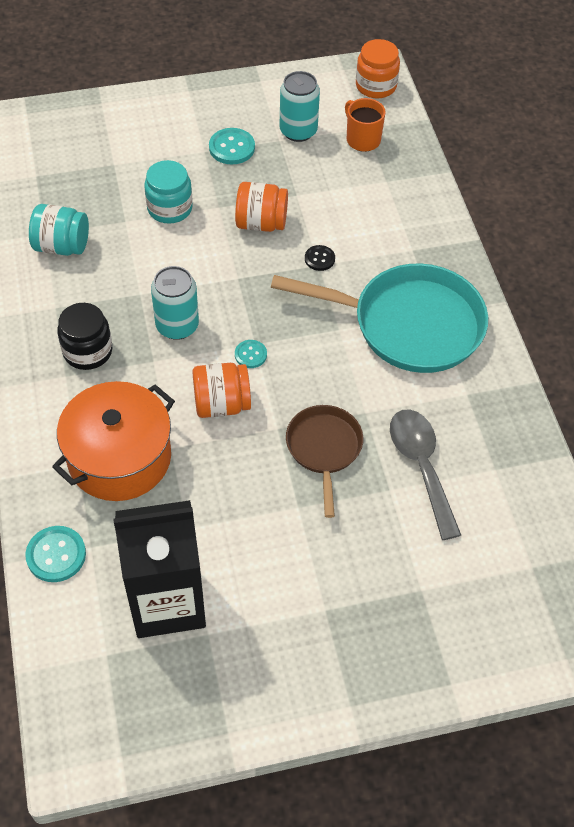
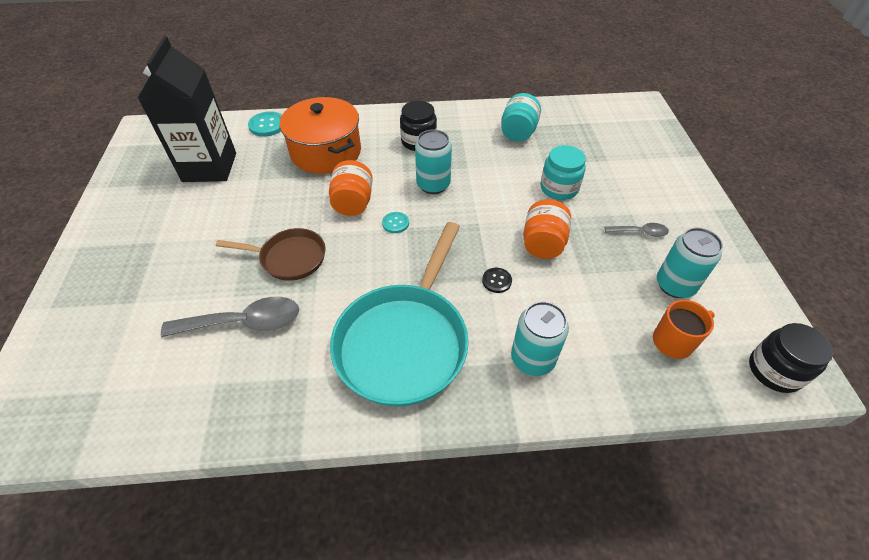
camera: 100 degrees right, 5 degrees down
(232, 148) = (640, 232): turquoise button -> grey spoon
(376, 86) = (774, 370): orange jar -> black jar
(404, 231) = (532, 359): none -> turquoise can

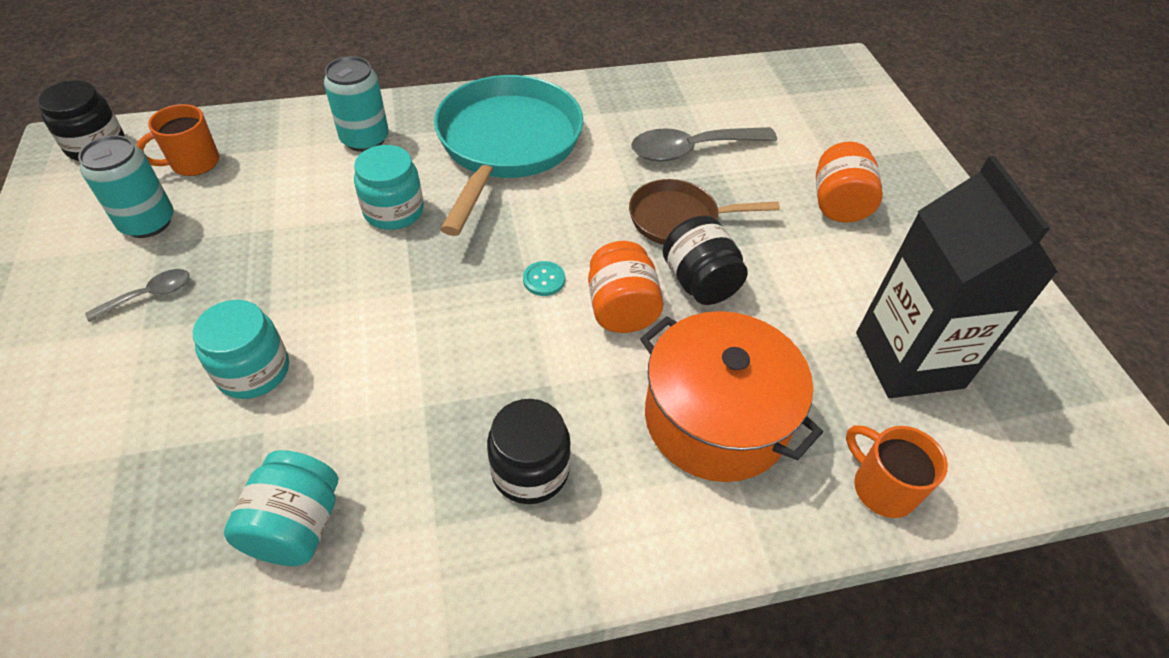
camera: 170 degrees right, 0 degrees up
(267, 125) = (882, 488): turquoise button -> orange mug
(298, 214) = (699, 282): none -> black jar
(433, 185) = (489, 357): turquoise can -> none
(496, 281) = (394, 211): black button -> turquoise jar
(543, 244) = (315, 265): orange jar -> orange jar (838, 204)
(640, 232) = (149, 295): grey spoon -> grey spoon turned 150 degrees clockwise

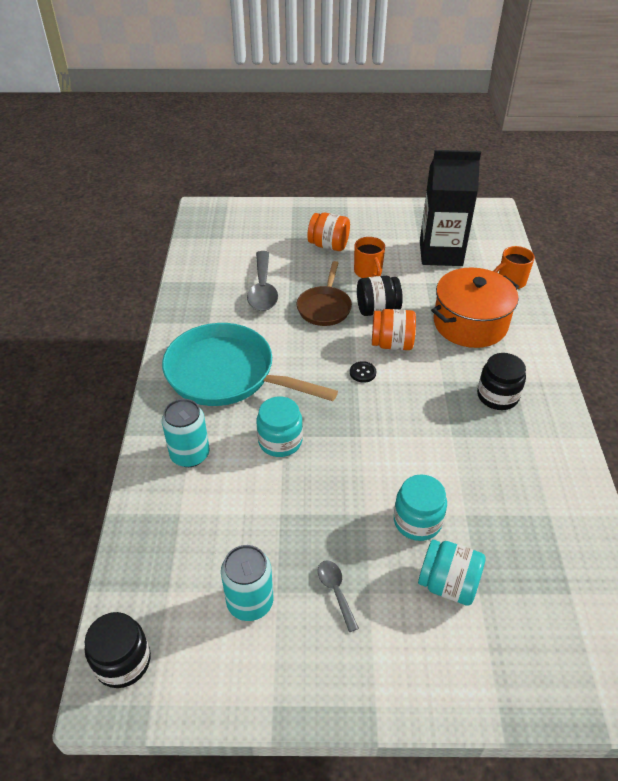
camera: 75 degrees left, 5 degrees down
(193, 163) = (180, 574): orange mug -> orange mug (368, 272)
(296, 526) = (530, 497): turquoise jar -> turquoise jar (448, 584)
(544, 280) = (362, 372): turquoise button -> black button

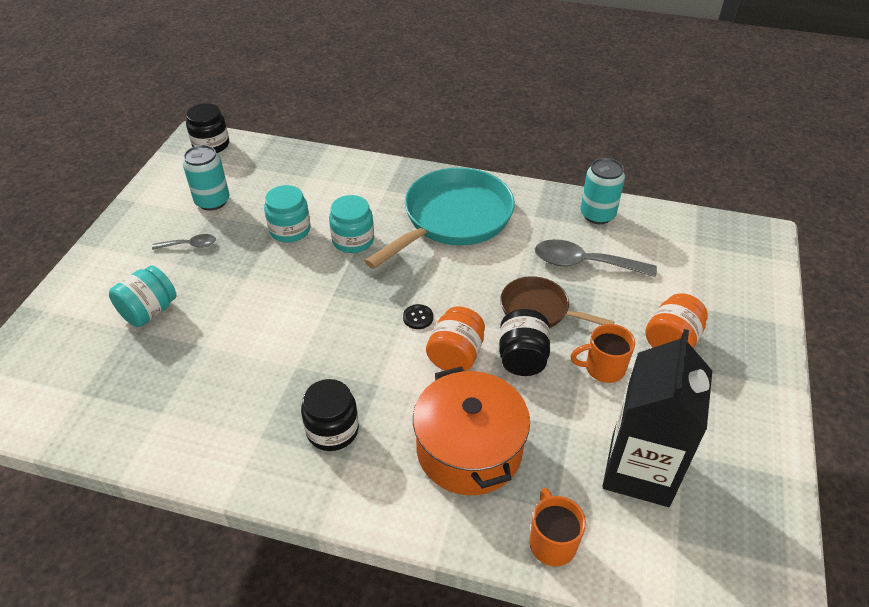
camera: 105 degrees right, 0 degrees up
(190, 454) = (364, 187): turquoise can -> turquoise can (597, 215)
(417, 521) = (217, 309): turquoise jar -> turquoise jar (290, 230)

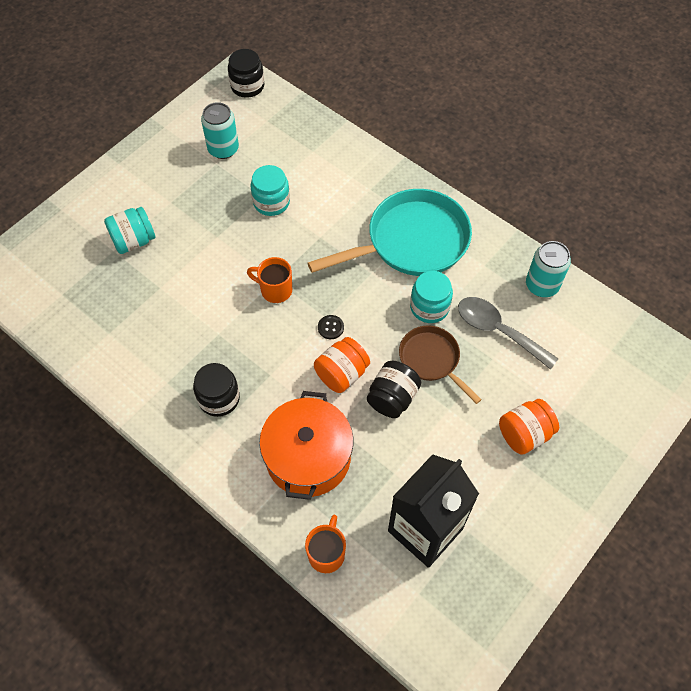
camera: 25 degrees right, 15 degrees up
(190, 245) = (188, 188): grey spoon -> none
(353, 240) = (317, 232): turquoise jar -> turquoise jar (429, 307)
(603, 368) = (451, 434): orange mug -> orange mug (275, 290)

